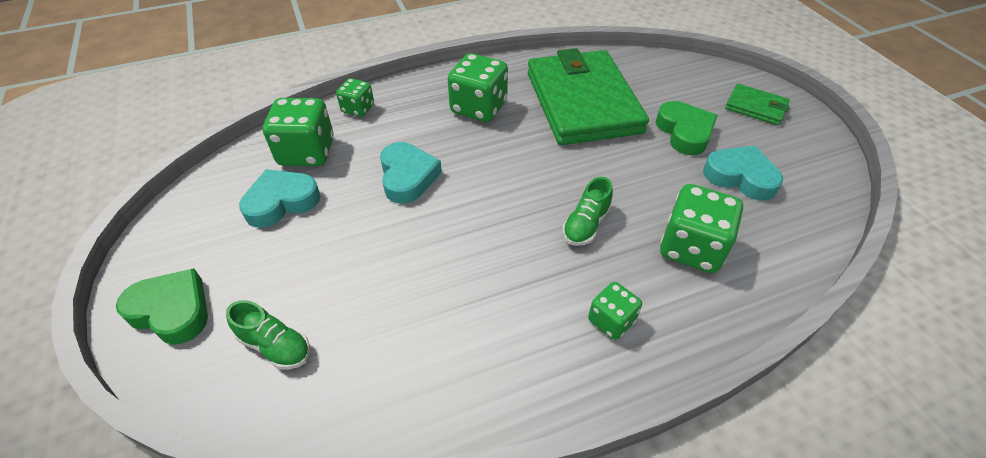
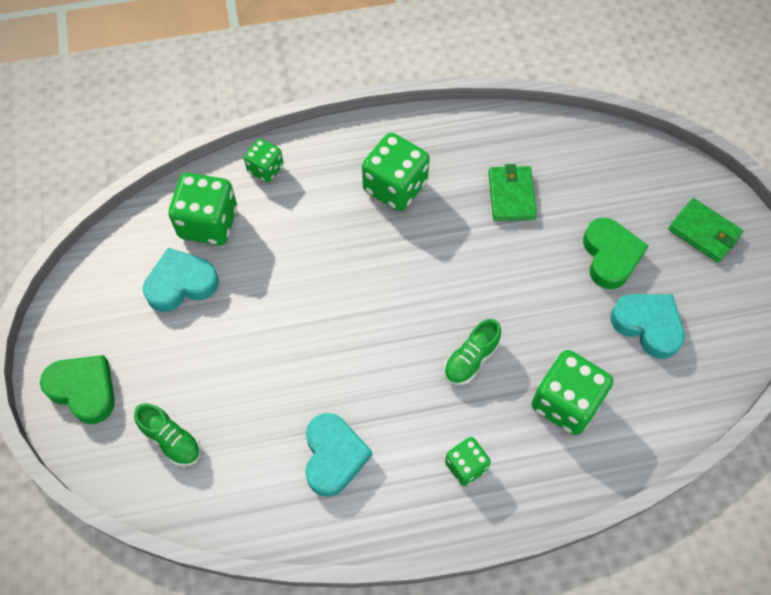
camera: 10 degrees right, 15 degrees up
(407, 177) = (306, 271): turquoise heart -> turquoise heart (334, 456)
(583, 102) = (511, 195): green wallet -> green wallet, size x0.44

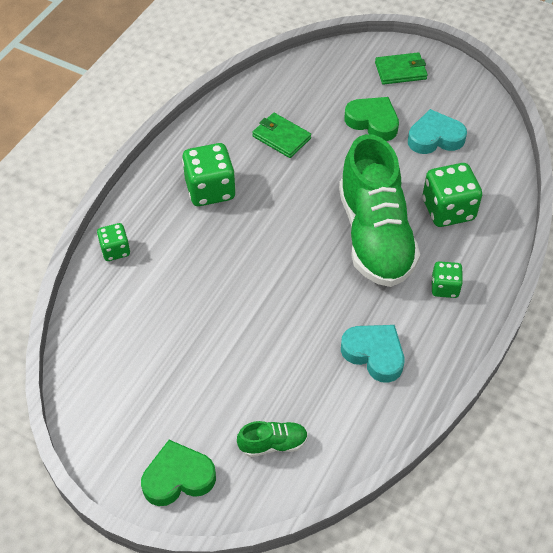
camera: 50 degrees left, 10 degrees down
(181, 284) = (154, 360): turquoise heart -> none
(208, 223) = (122, 312): green dice -> none
(471, 359) = (375, 236): green shoe -> green shoe, size x2.45

